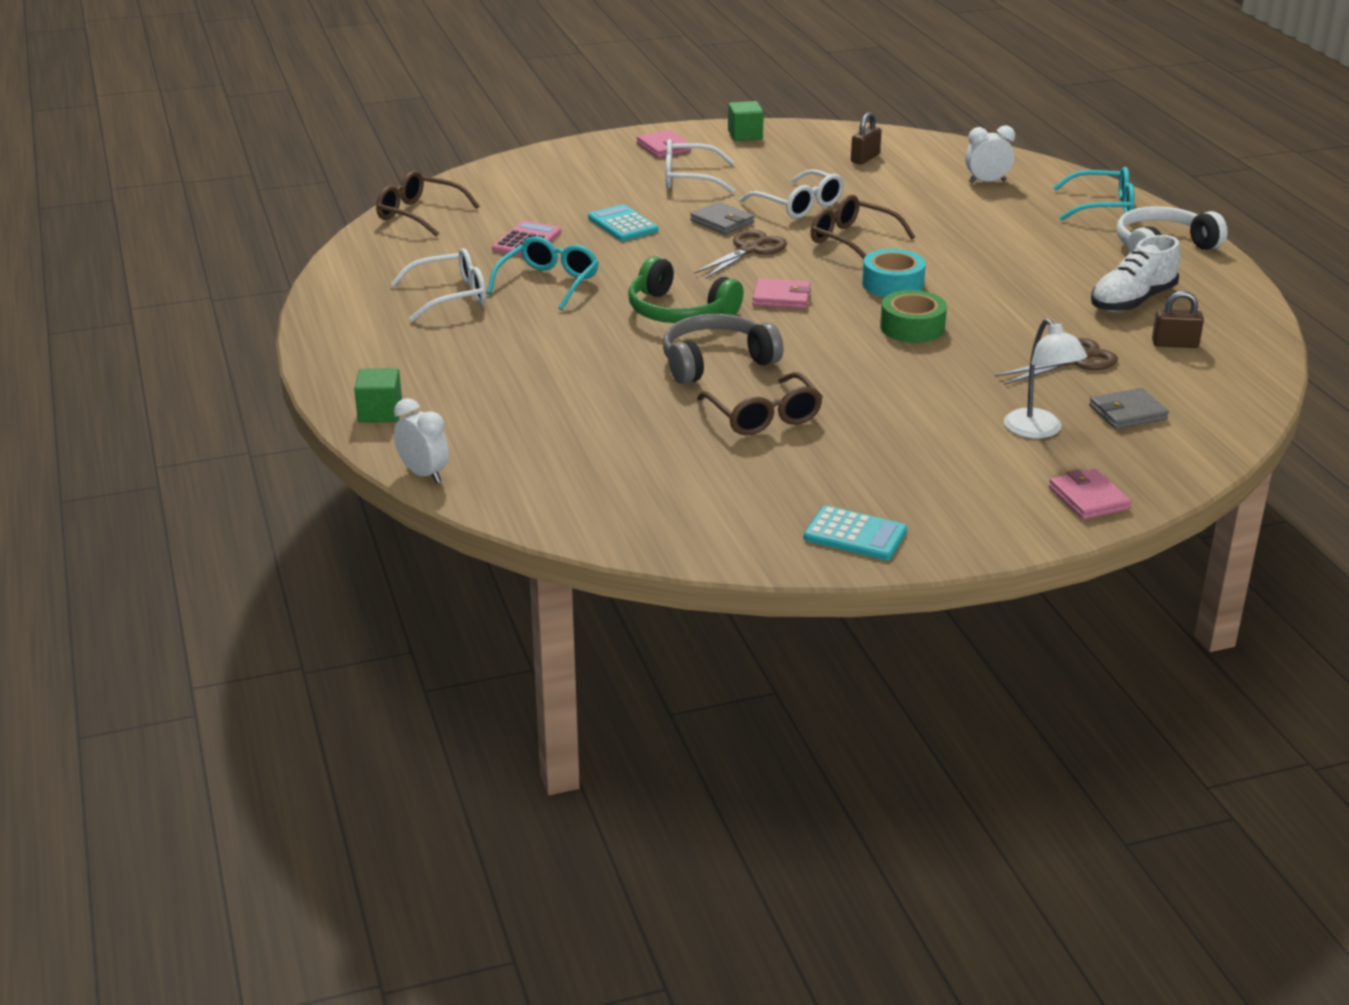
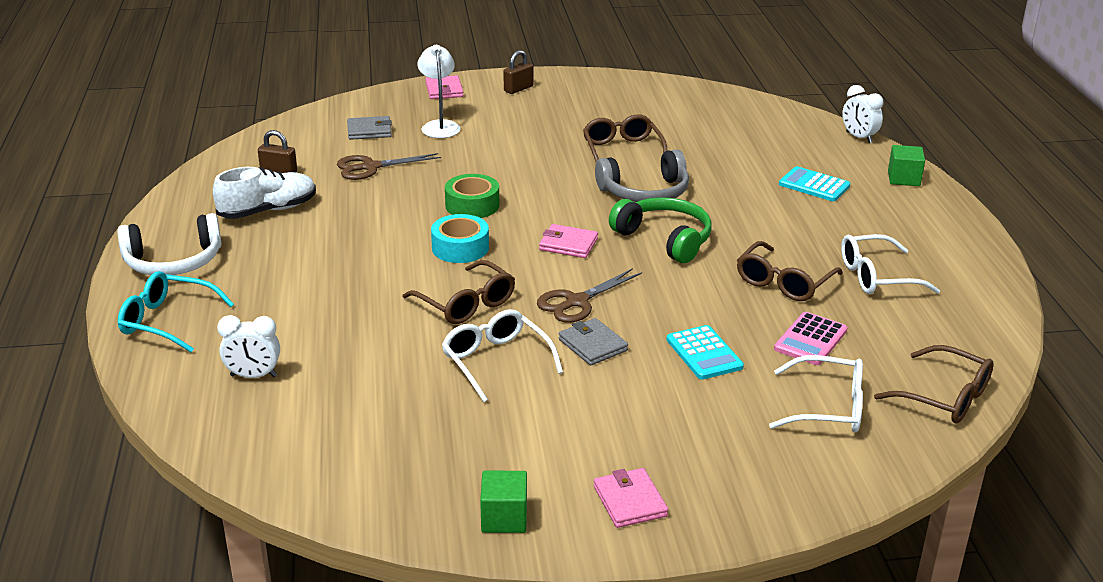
camera: 170 degrees left, 0 degrees up
(548, 283) = (784, 282): turquoise glasses -> brown glasses
(689, 178) = (611, 426): white glasses -> white glasses (828, 407)
(855, 535) = (593, 86): turquoise calculator -> turquoise calculator (814, 185)
(865, 158) = (367, 440): brown padlock -> brown padlock (518, 89)

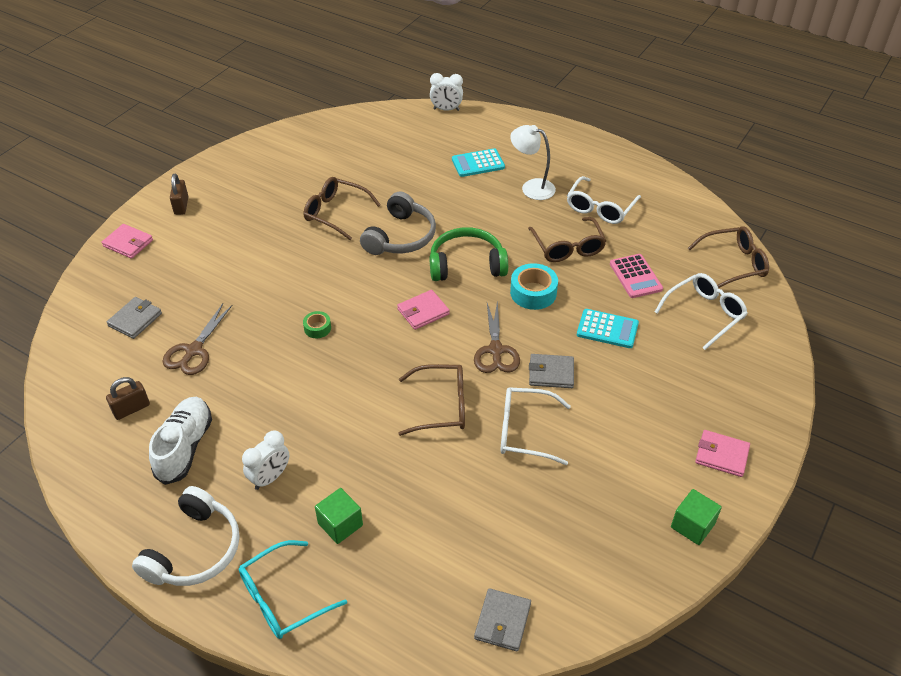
camera: 50 degrees left, 15 degrees up
(253, 376) = (415, 579): white clock -> white clock (270, 477)
(255, 444) = (502, 621): none -> grey wallet
(440, 126) = (181, 278): white lamp -> white lamp (531, 187)
(460, 248) = (367, 367): turquoise tape -> turquoise tape (533, 293)
(472, 205) = (317, 328): green tape -> green tape, size x0.56
(903, 178) = (512, 126): green cube -> green cube (340, 524)

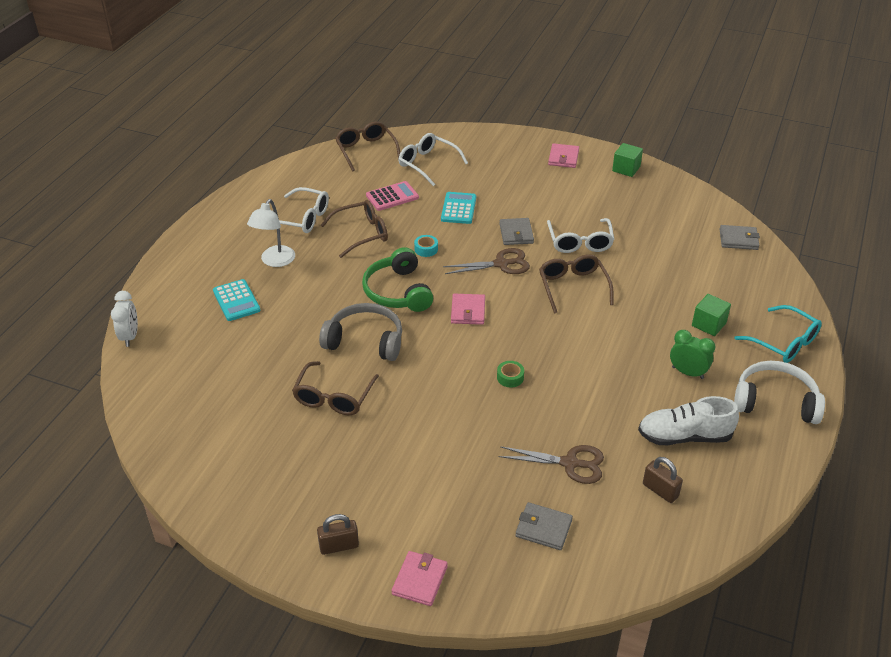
camera: 100 degrees left, 5 degrees down
(270, 477) = (687, 372): white clock -> green clock
(423, 312) = (468, 311): pink wallet -> pink wallet turned 45 degrees clockwise
(533, 293) = (426, 249): turquoise tape -> turquoise tape, size x0.56

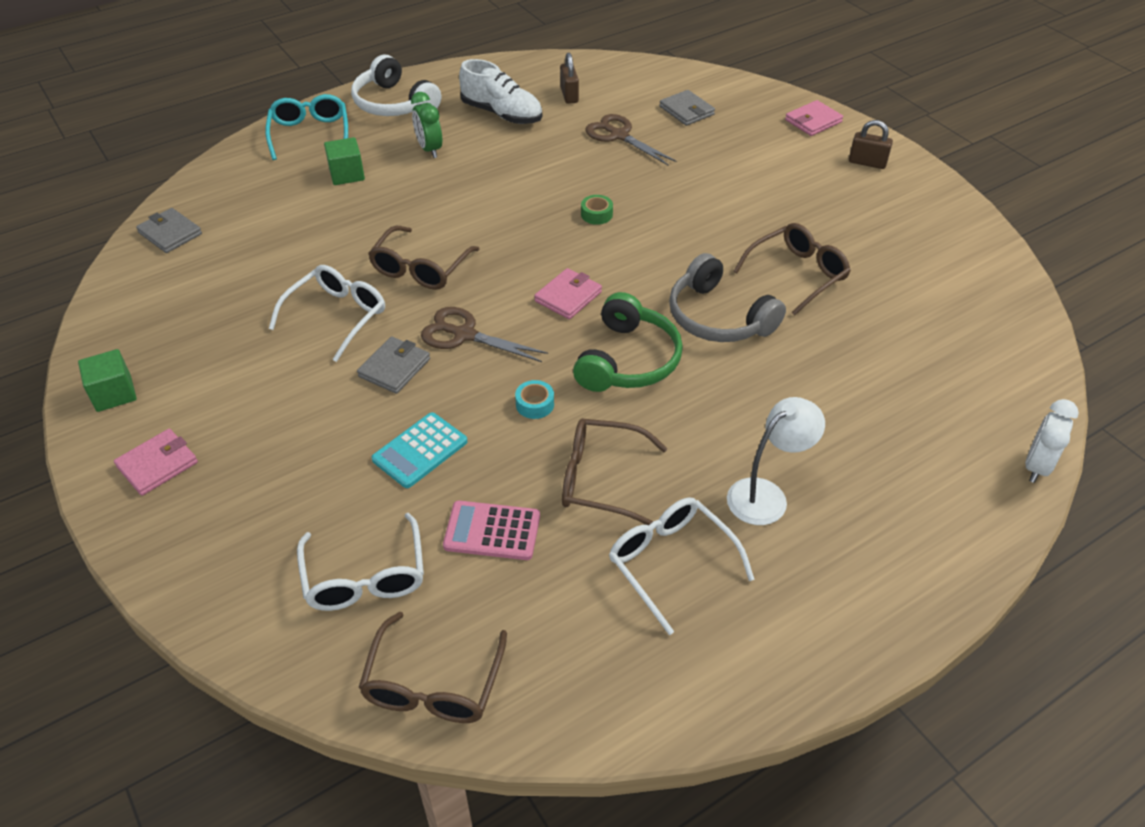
camera: 145 degrees left, 5 degrees up
(236, 301) = (858, 452): turquoise calculator -> none

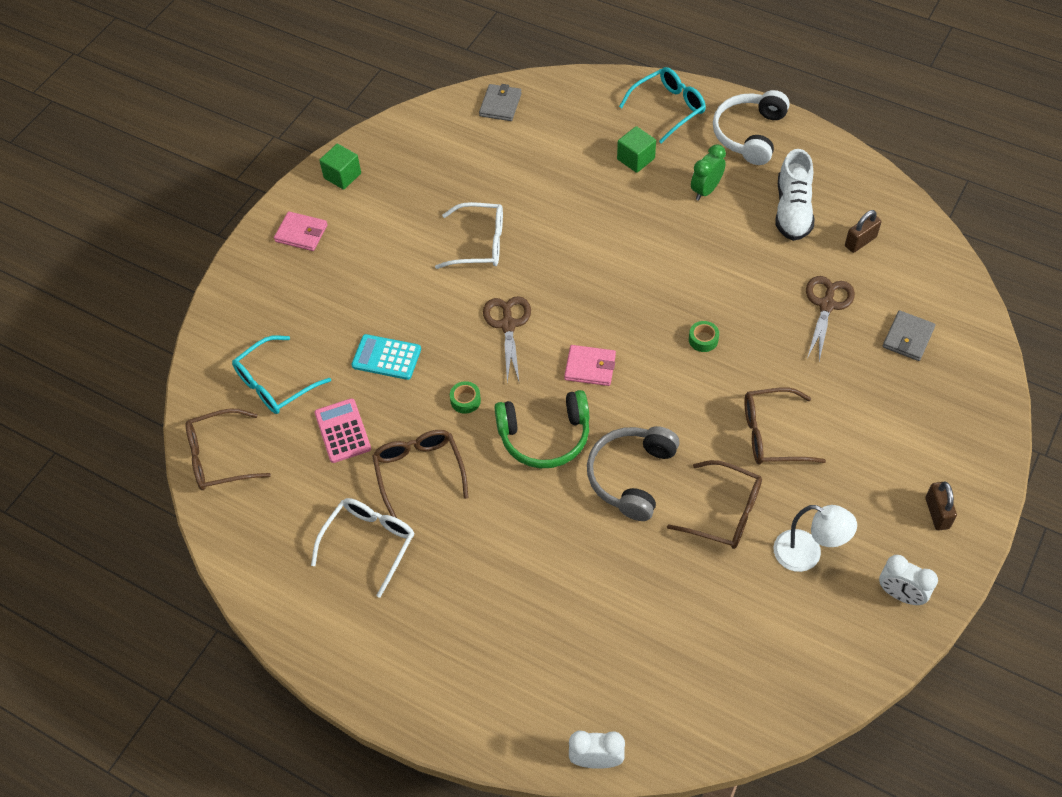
camera: 65 degrees right, 10 degrees up
(365, 576) = (275, 384): white glasses -> turquoise glasses
(394, 368) = (451, 303): grey wallet -> none
(420, 268) = (560, 262): brown glasses -> brown glasses (772, 434)
(535, 404) = (465, 400): turquoise tape -> green tape
(766, 495) = (460, 578): white lamp -> white lamp (807, 555)
(813, 121) = (974, 444): pink wallet -> none
(936, 210) = (900, 594): none -> white clock

